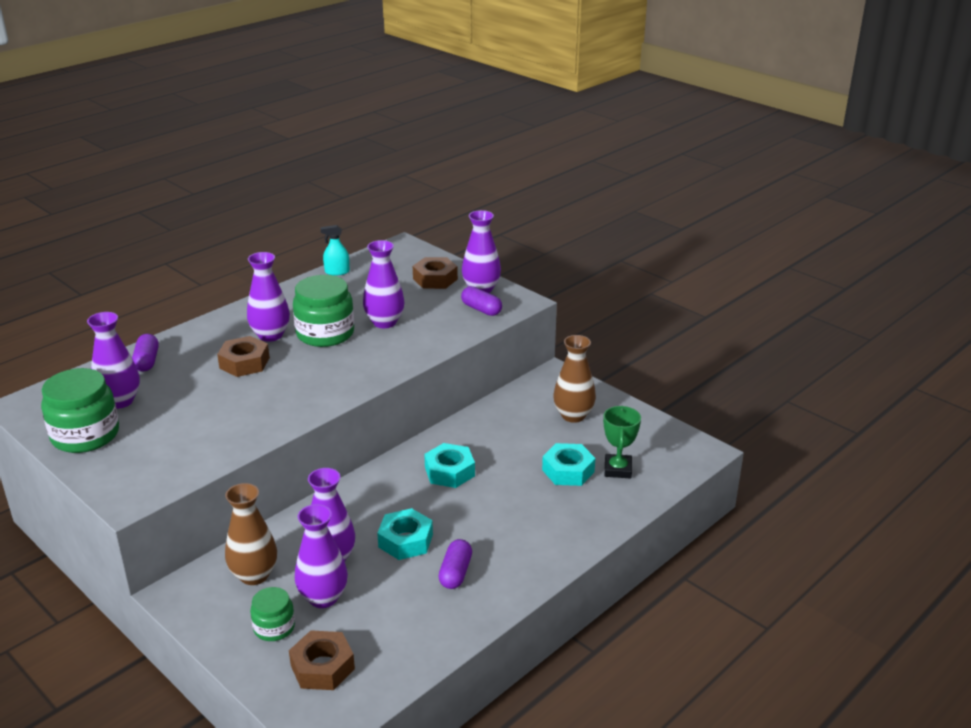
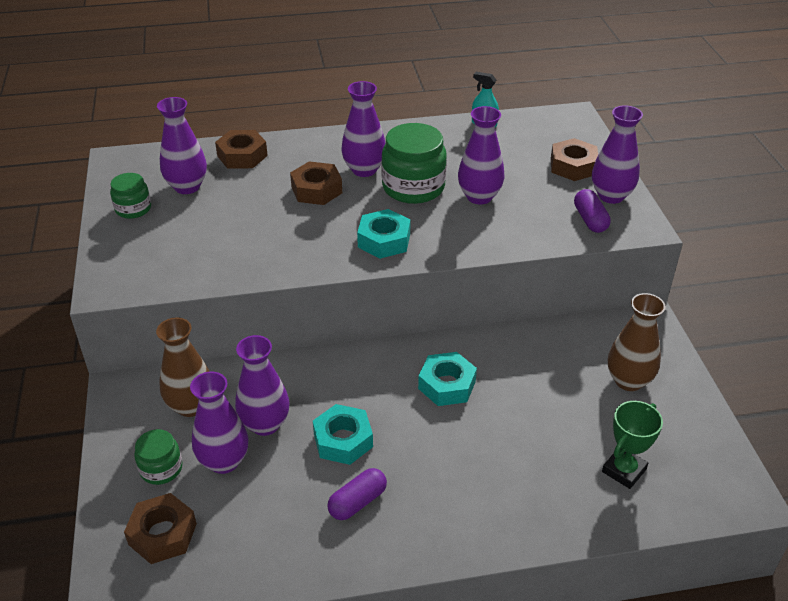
camera: 35 degrees right, 10 degrees up
(85, 435) = (133, 209): green jar -> green jar, size x0.56
(147, 361) = (242, 156): purple capsule -> brown nut
(568, 471) = (567, 444): turquoise nut -> turquoise nut (384, 240)

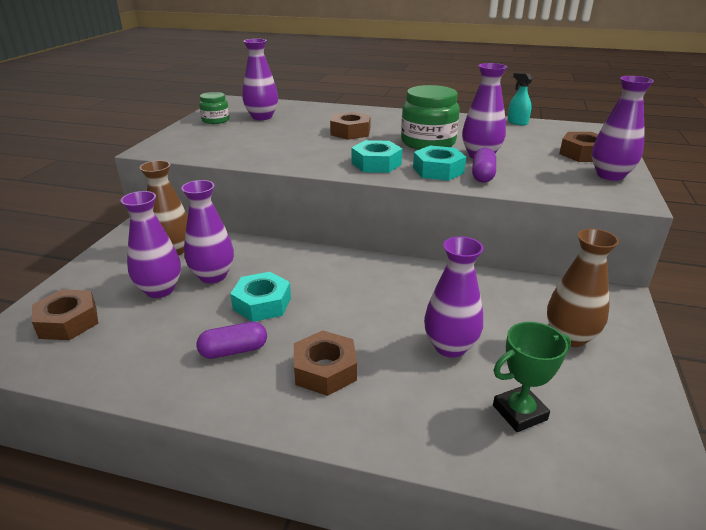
camera: 25 degrees right, 10 degrees down
(161, 468) = (113, 281): green jar -> none
(242, 156) = (315, 110): brown nut -> brown nut (325, 370)
(364, 170) = (397, 129): purple vase -> purple vase (450, 347)
(447, 385) = (383, 291): turquoise nut -> turquoise nut (438, 170)
(590, 220) = (578, 185): purple capsule -> purple capsule (483, 175)

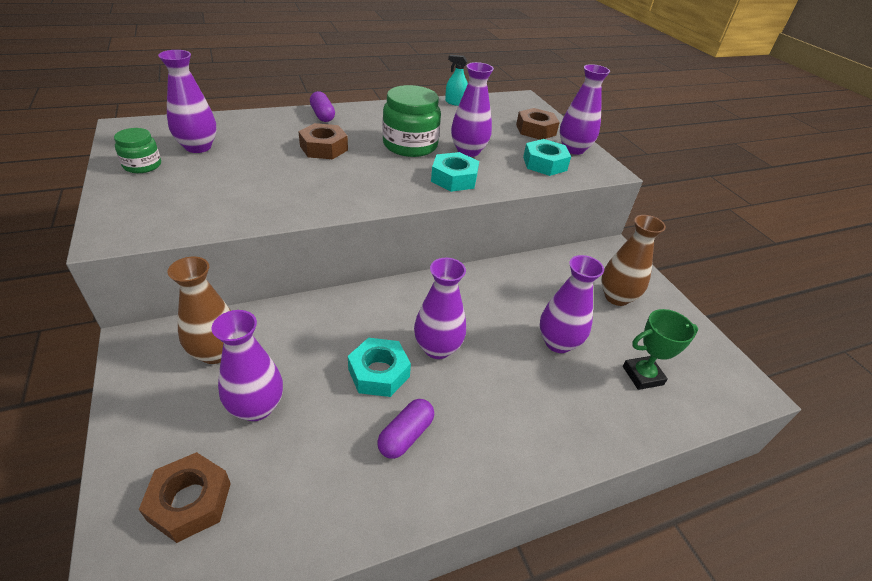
camera: 40 degrees left, 10 degrees up
(213, 276) = (297, 364): purple vase -> purple vase (437, 348)
(325, 370) = (496, 412): brown nut -> none
(376, 164) = (394, 185): turquoise nut -> turquoise nut (544, 163)
(483, 175) = (492, 174): purple capsule -> purple capsule (322, 115)
(519, 412) = (642, 375): green trophy -> green trophy turned 45 degrees clockwise

